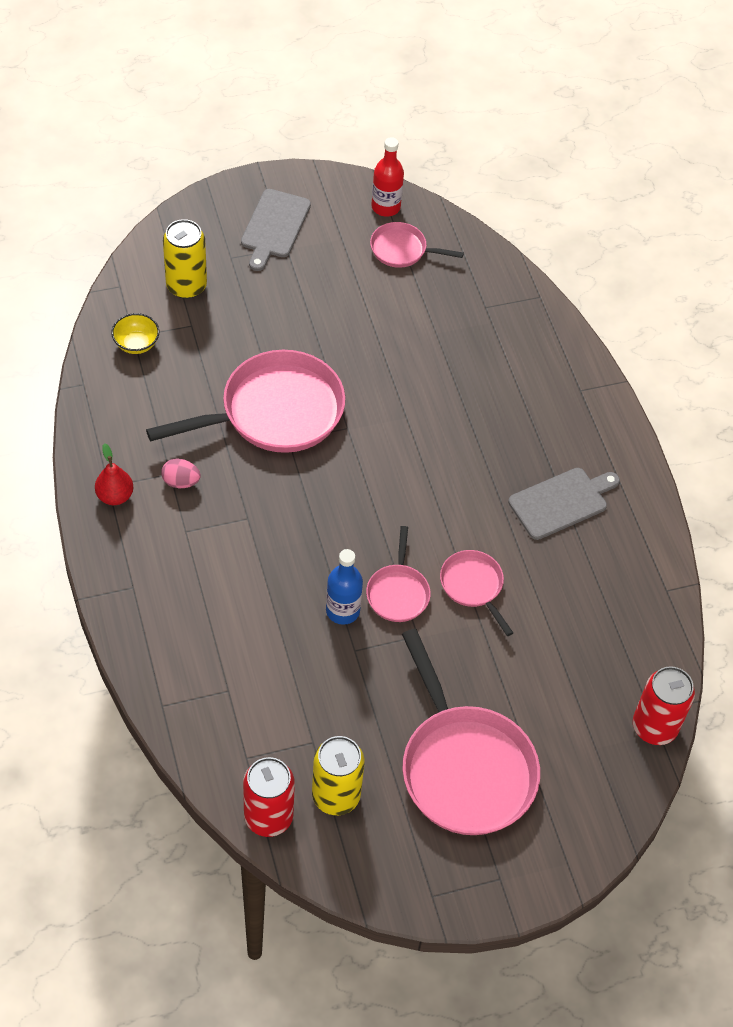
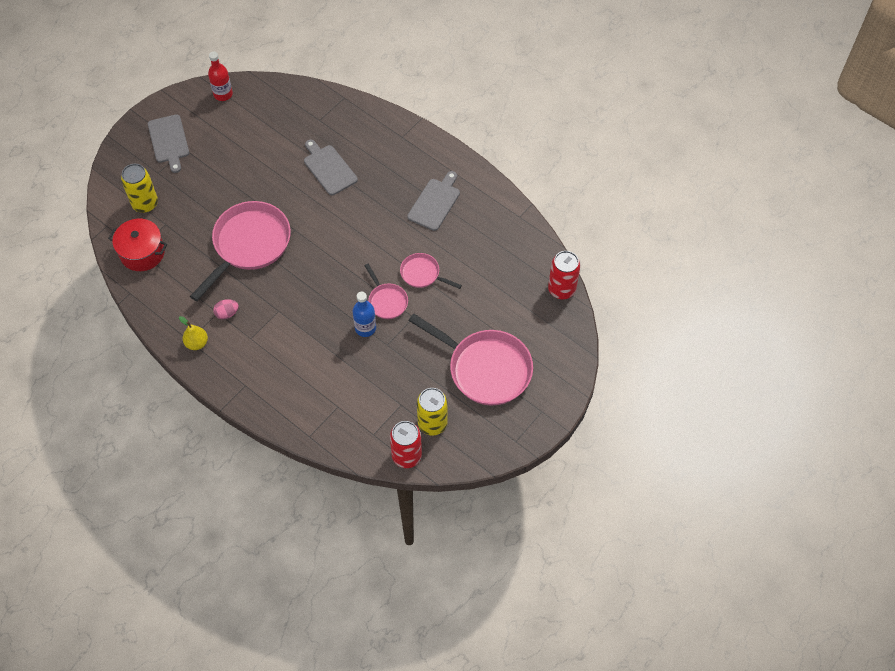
camera: 30 degrees left, 5 degrees up
(115, 496) = (197, 343): red pear -> yellow pear
(136, 344) = (142, 253): yellow bowl -> red pot
(402, 250) = (250, 113): pink pan -> none
(451, 375) = (329, 168): none -> grey cutting board

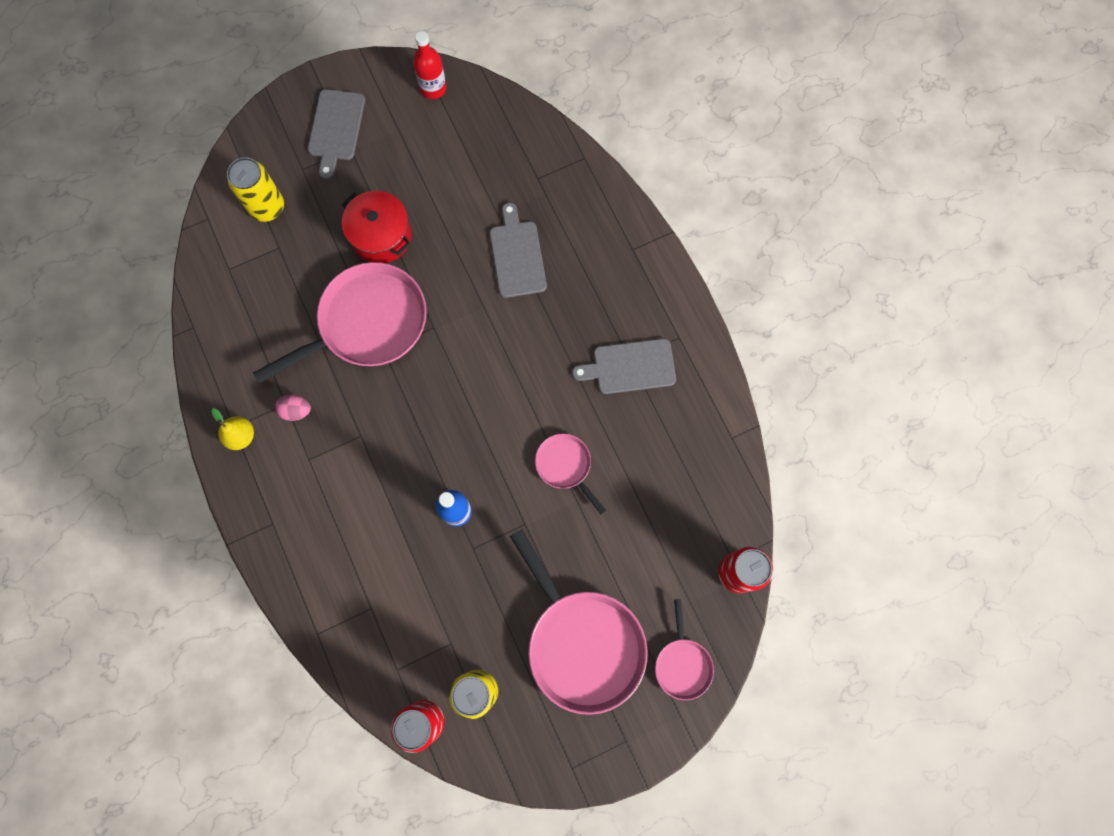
camera: 25 degrees right, 15 degrees up
(142, 253) = (233, 276): red pot -> red pot (381, 236)
(386, 301) = (501, 484): pink pan -> pink pan (682, 664)
(435, 202) = (630, 367): grey cutting board -> grey cutting board turned 150 degrees counterclockwise

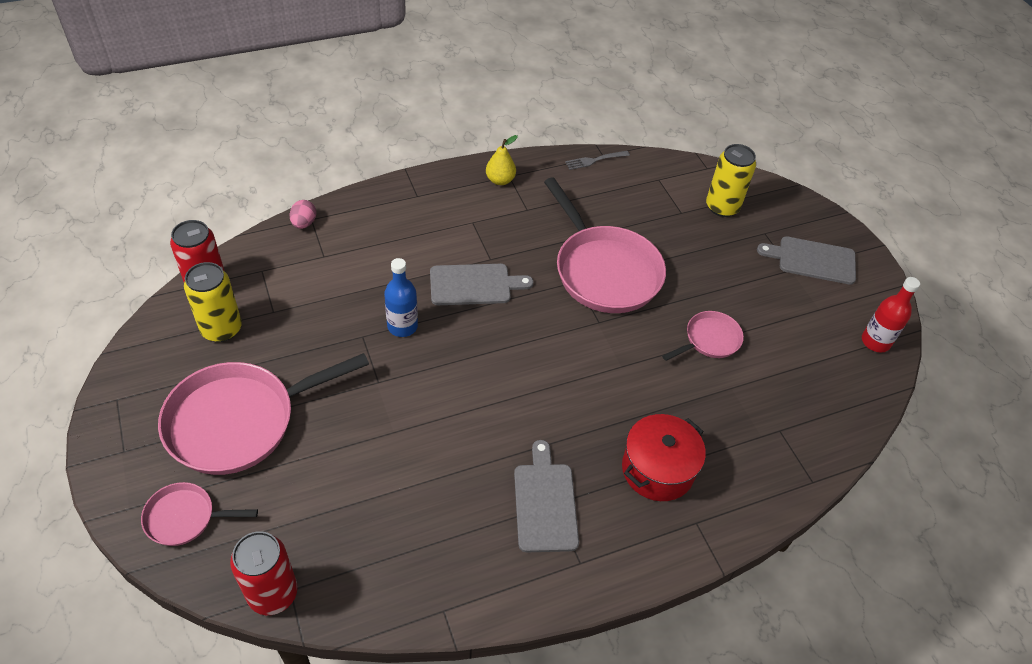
camera: 90 degrees right, 25 degrees down
(201, 335) = (595, 160): none -> grey fork
(296, 410) = (520, 216): pink egg -> pink egg (304, 223)
(381, 236) = (698, 287): red pot -> red pot (657, 469)
(517, 256) = (682, 402): grey cutting board -> grey cutting board (474, 284)
(565, 466) = (435, 425): pink pan -> pink pan (709, 340)

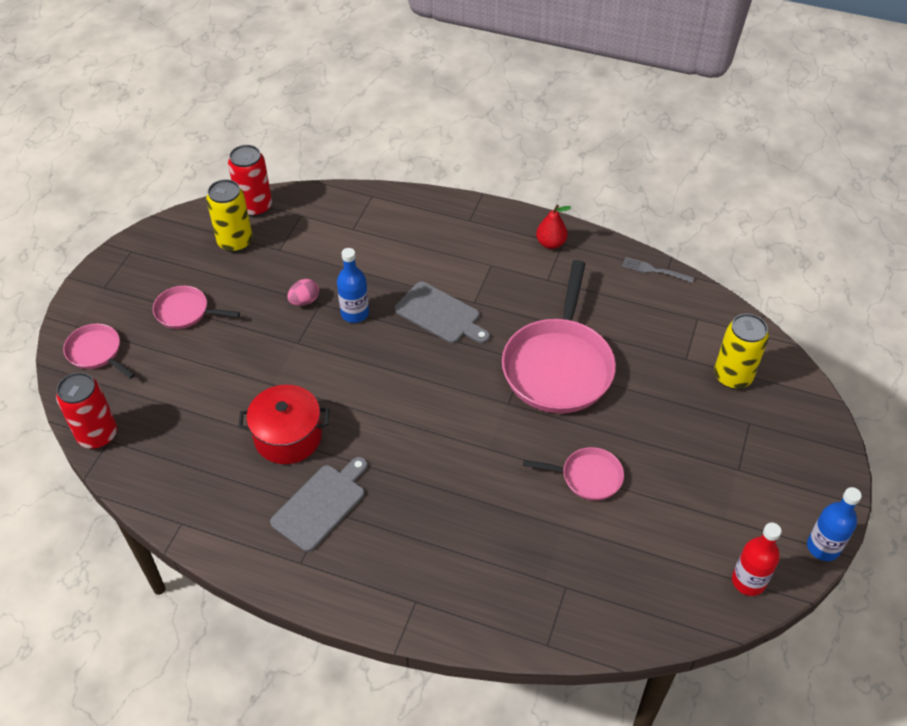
camera: 45 degrees right, 0 degrees up
(240, 421) = (185, 312): pink pan -> pink pan, size x0.50
(304, 223) = (363, 196): pink egg -> pink egg (304, 301)
(500, 180) = (550, 243): yellow pear -> red pear
(657, 469) = (429, 542): red pot -> red pot (288, 437)
(813, 260) = (770, 474): grey cutting board -> none
(889, 288) = (823, 547): none -> blue bottle

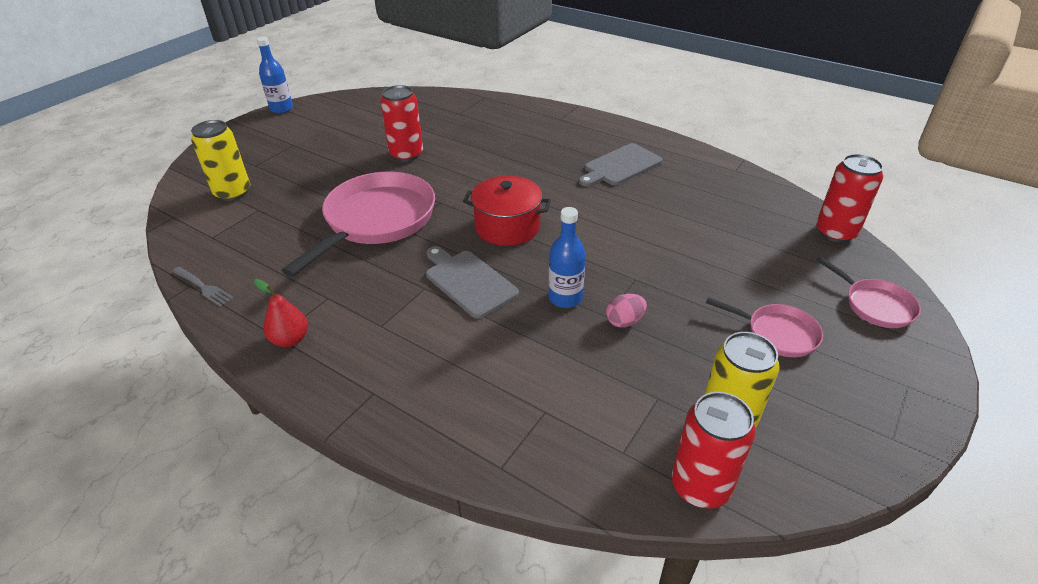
camera: 165 degrees left, 10 degrees down
(288, 437) = (647, 207): red pot -> red pot (507, 227)
(587, 477) = (406, 154): pink pan -> red can
(748, 581) = (343, 103): red bottle -> none

